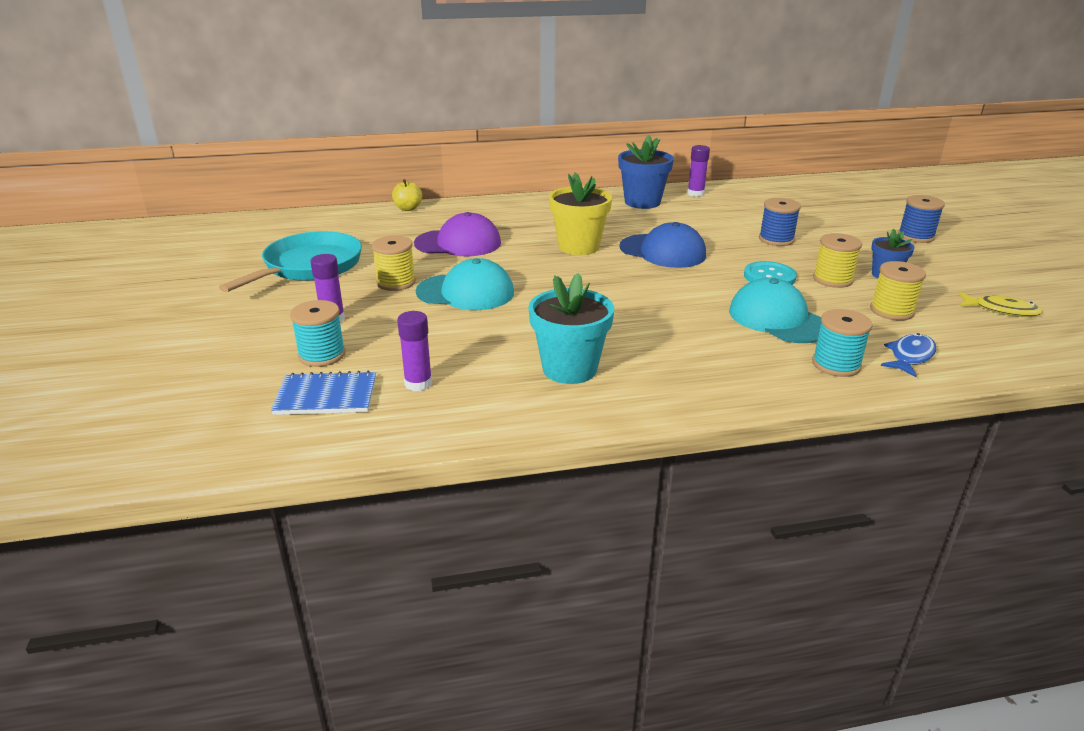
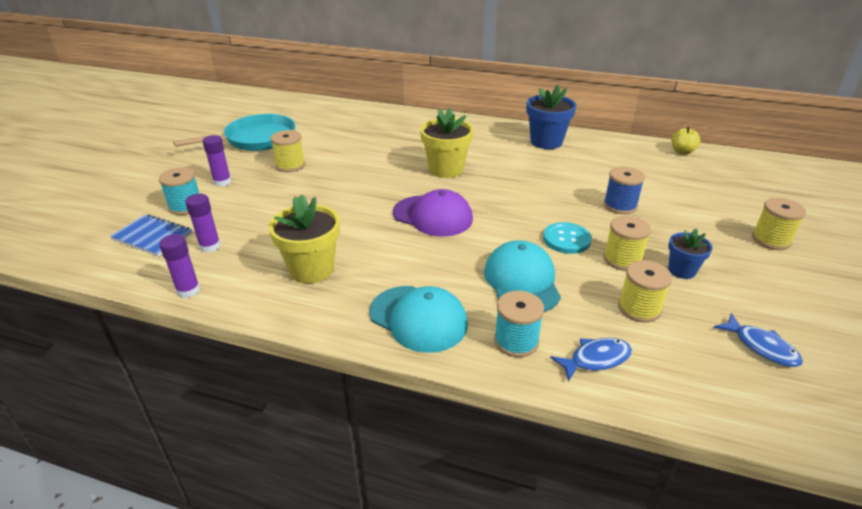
camera: 30 degrees right, 5 degrees up
(408, 208) = (368, 109): yellow apple -> yellow apple (682, 151)
(458, 243) = (366, 145): purple cap -> purple cap (433, 216)
(465, 292) = (322, 185): turquoise cap -> turquoise cap (418, 318)
(569, 369) = (312, 269): turquoise flower pot -> yellow flower pot
(662, 251) = (505, 191): blue cap -> none
(695, 194) = (603, 144): purple glue stick -> purple glue stick (188, 290)
(916, 236) = (771, 240): blue spool -> yellow spool
(1001, 310) = (761, 347): yellow fish -> blue fish

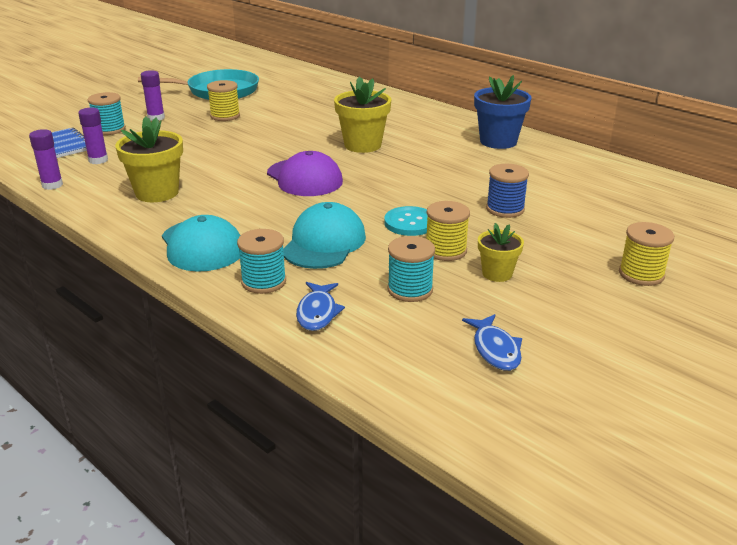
camera: 25 degrees right, 5 degrees down
(596, 359) = (317, 312): blue fish -> blue fish turned 90 degrees clockwise
(639, 308) = (410, 290): yellow spool -> turquoise spool
(682, 151) = (649, 178): yellow apple -> none
(682, 270) = (497, 273): blue flower pot -> yellow flower pot

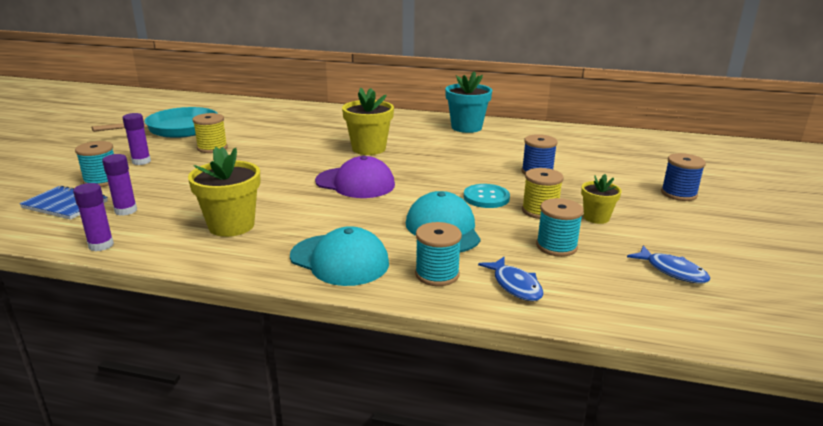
camera: 30 degrees left, 5 degrees down
(498, 141) = (466, 127): blue flower pot -> turquoise flower pot
(641, 274) = (678, 194): yellow spool -> blue spool

